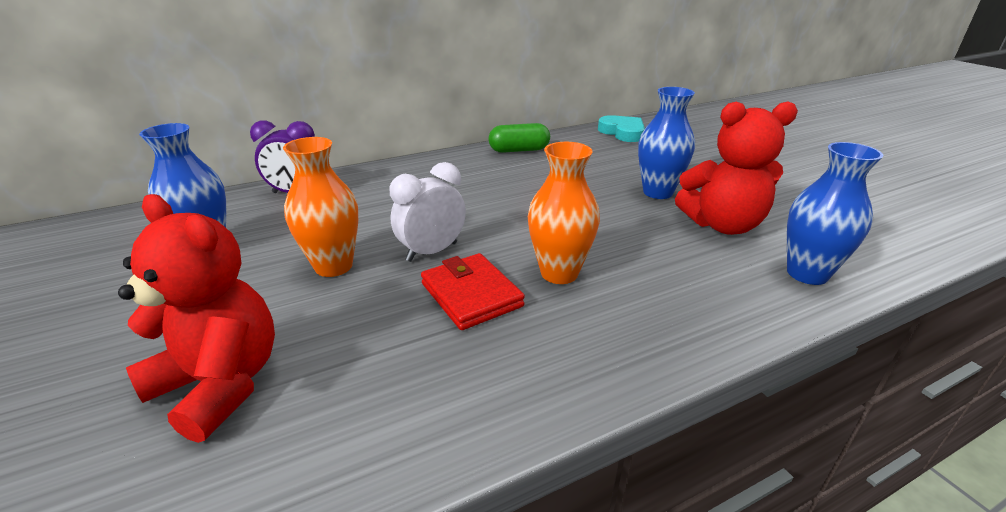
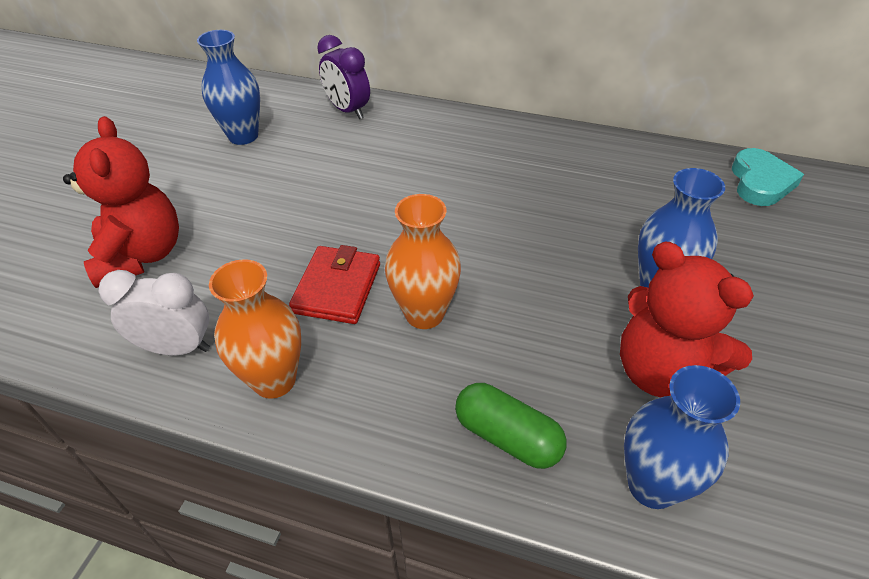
camera: 45 degrees right, 15 degrees up
(333, 266) = (289, 201): orange vase -> orange vase (274, 380)
(432, 252) = (364, 229): white clock -> white clock (177, 347)
(519, 150) = (594, 151): green capsule -> green capsule (507, 437)

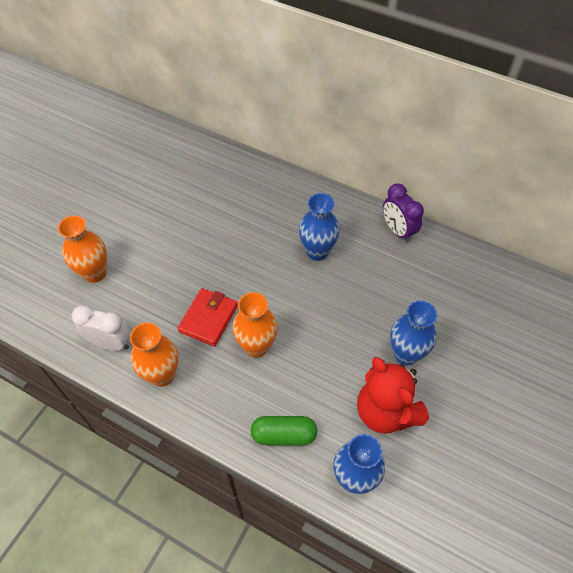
camera: 10 degrees right, 10 degrees up
(141, 255) = (95, 273): red teddy bear -> orange vase
(243, 136) = (168, 184): blue vase -> blue vase (317, 252)
(348, 110) = (242, 171): purple clock -> purple clock (397, 231)
(507, 437) = (284, 435): green capsule -> green capsule turned 45 degrees counterclockwise
(760, 182) = (507, 283): turquoise heart -> none

